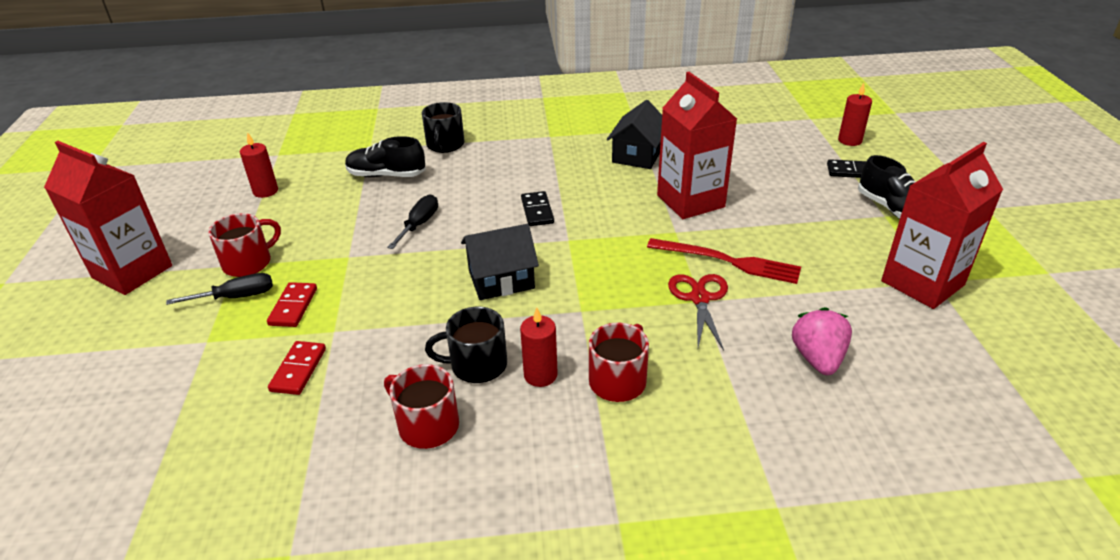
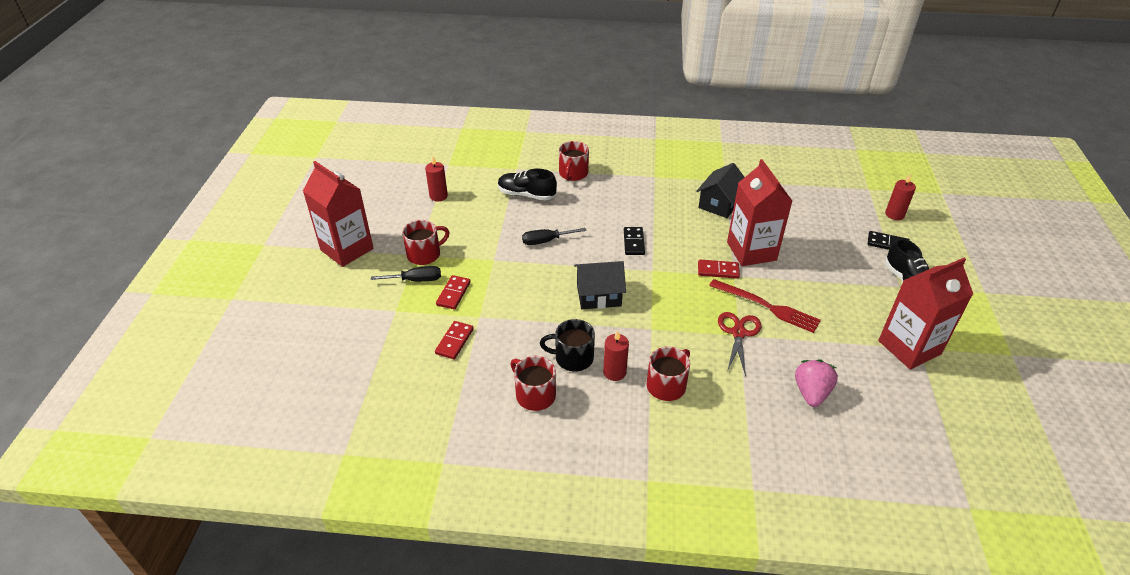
camera: 10 degrees right, 5 degrees up
(419, 224) = (546, 241): black screwdriver -> black screwdriver turned 135 degrees counterclockwise
(445, 145) = (573, 173): black mug -> red mug
(654, 228) = (718, 271): none -> red domino

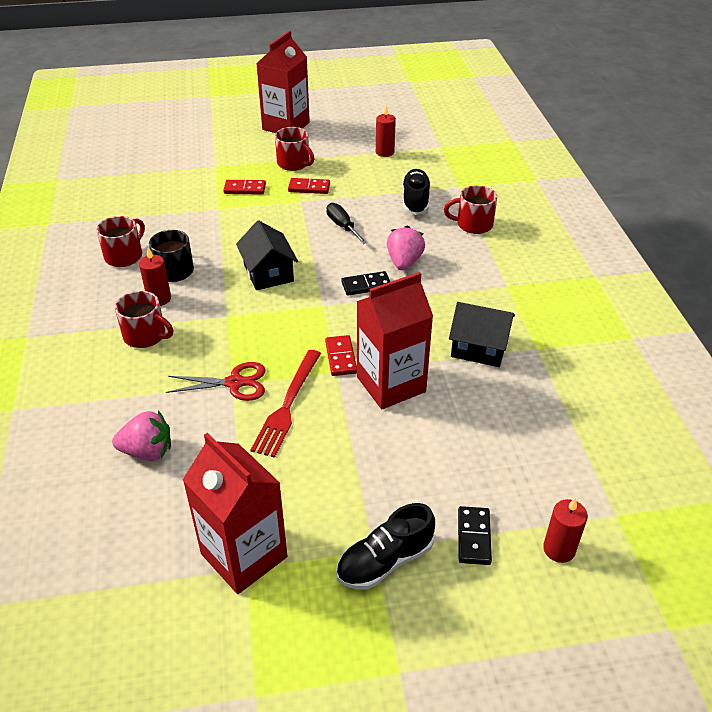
camera: 75 degrees right, 0 degrees up
(416, 280) = (257, 167): black screwdriver -> none
(454, 341) = (183, 202): red domino -> red domino (309, 188)
(610, 217) = (404, 262): none -> pink strawberry

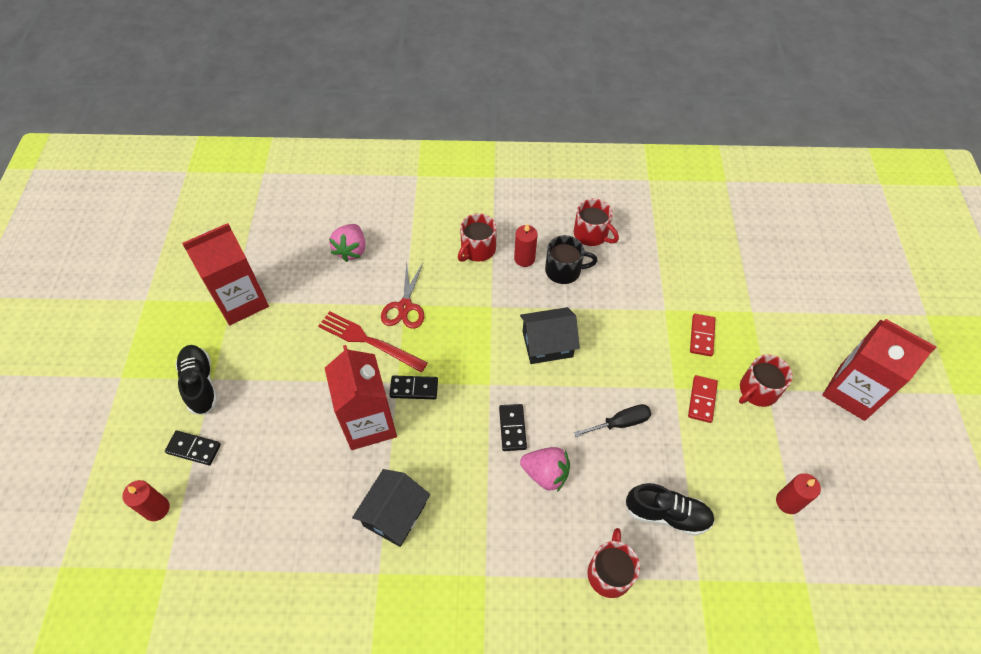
camera: 100 degrees right, 15 degrees up
(340, 357) = (414, 388): red domino -> black domino

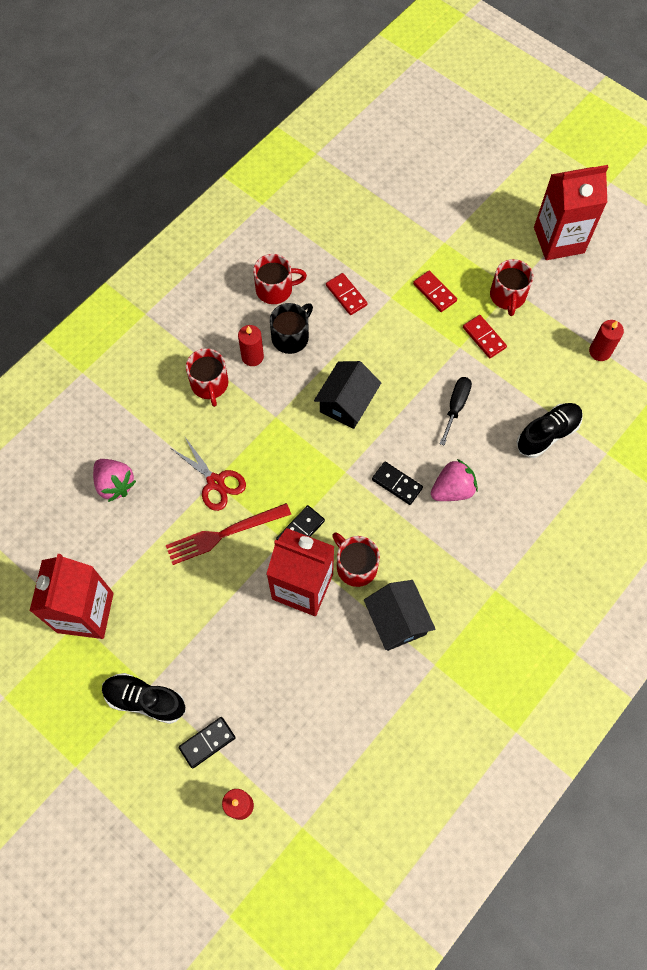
camera: 50 degrees left, 10 degrees up
(609, 572) = (558, 505): red mug -> red mug (355, 566)
(634, 280) = (346, 295): none -> red domino

